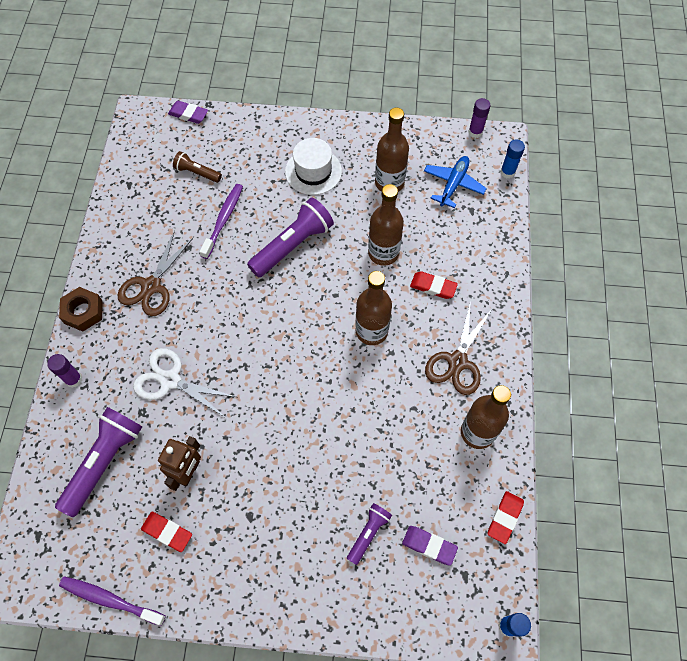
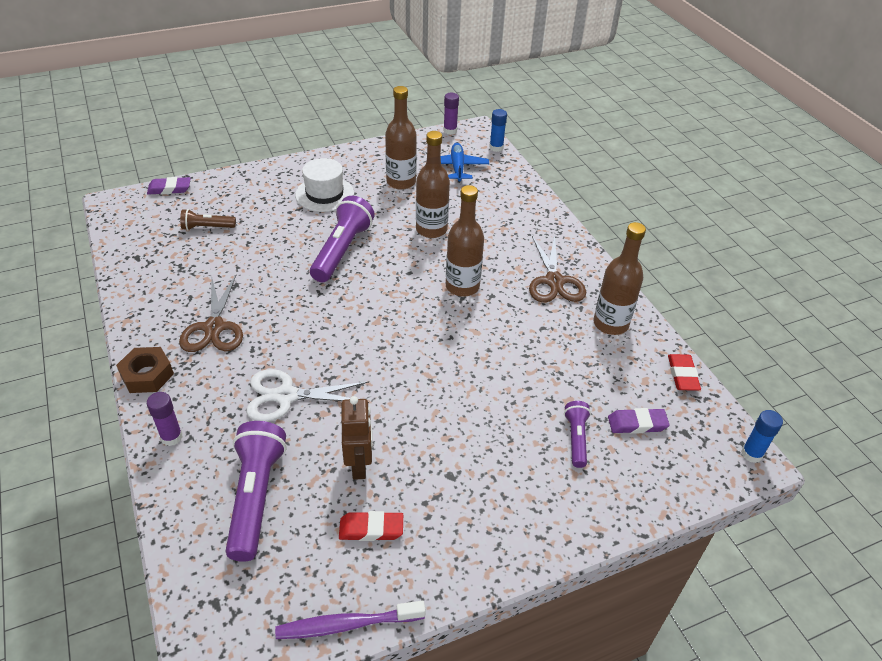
camera: 30 degrees left, 20 degrees down
(223, 220) = (258, 253): purple toothbrush -> none
(433, 287) = (493, 238): red eraser -> none

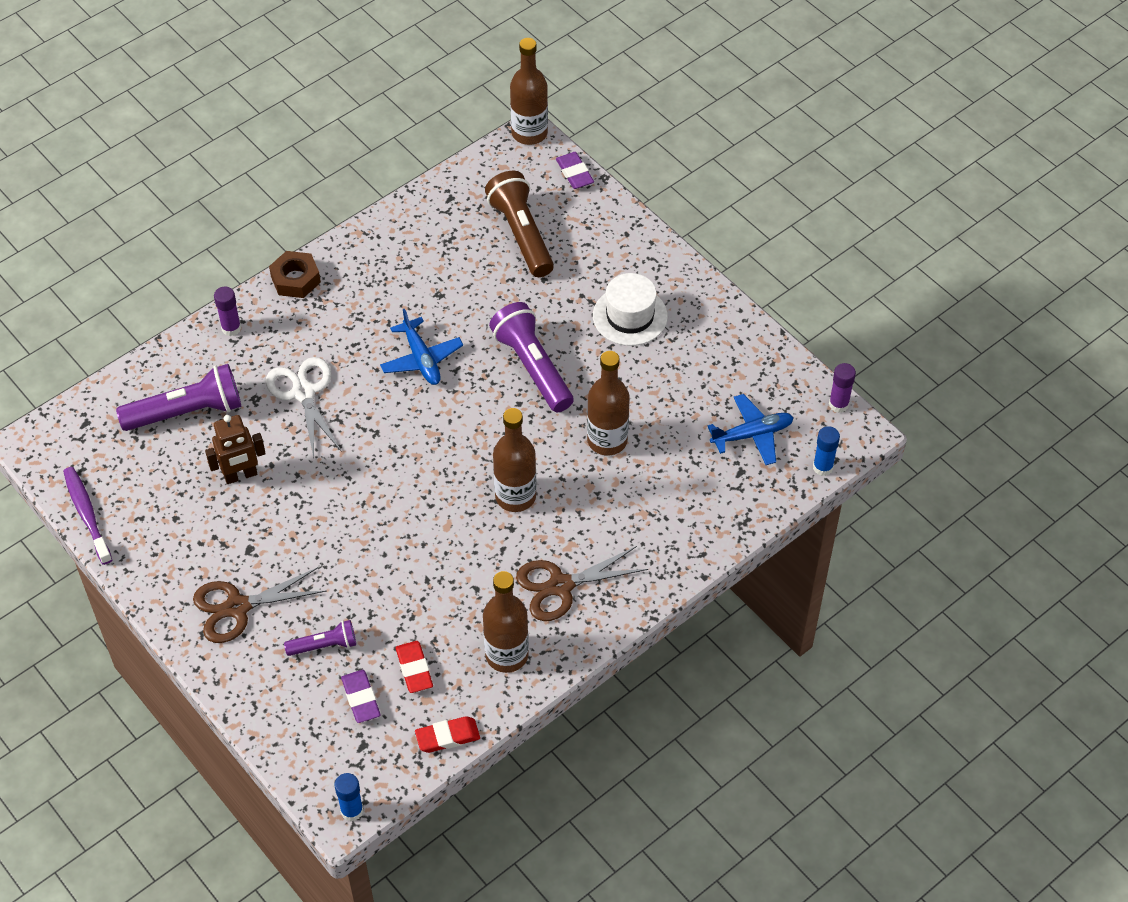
camera: 75 degrees right, 10 degrees up
(207, 227) = (521, 234): brown flashlight -> brown flashlight, size x1.84
(214, 327) = (373, 303): brown scissors -> brown scissors (238, 607)
(296, 310) = (421, 359): none -> blue plane
(342, 250) = (533, 367): purple flashlight -> purple flashlight turned 120 degrees counterclockwise
(371, 529) = (177, 504): red eraser -> red eraser (414, 669)
(401, 182) = (690, 383): brown bottle -> brown bottle (529, 133)

